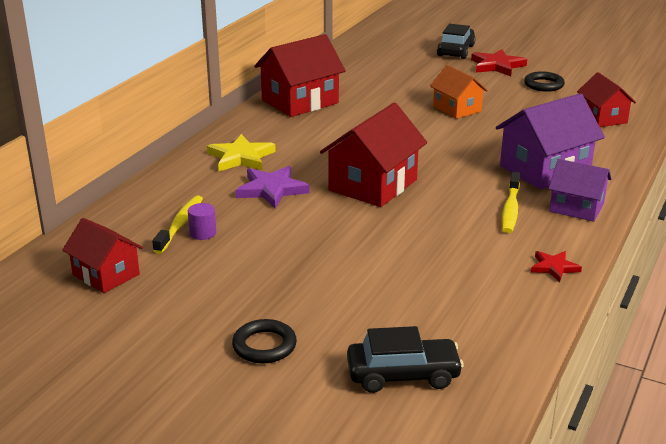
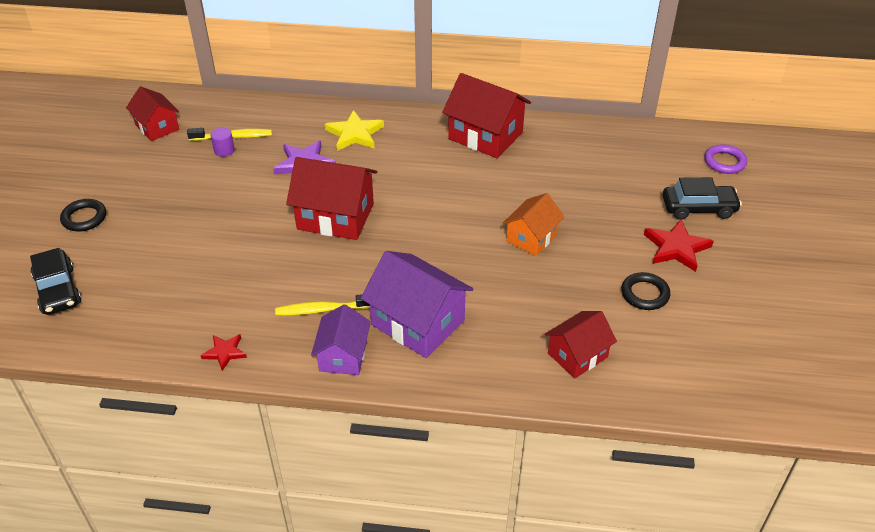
camera: 70 degrees right, 15 degrees up
(106, 274) = (157, 127): red house -> red house turned 60 degrees counterclockwise
(407, 33) = (724, 162): none -> purple ring

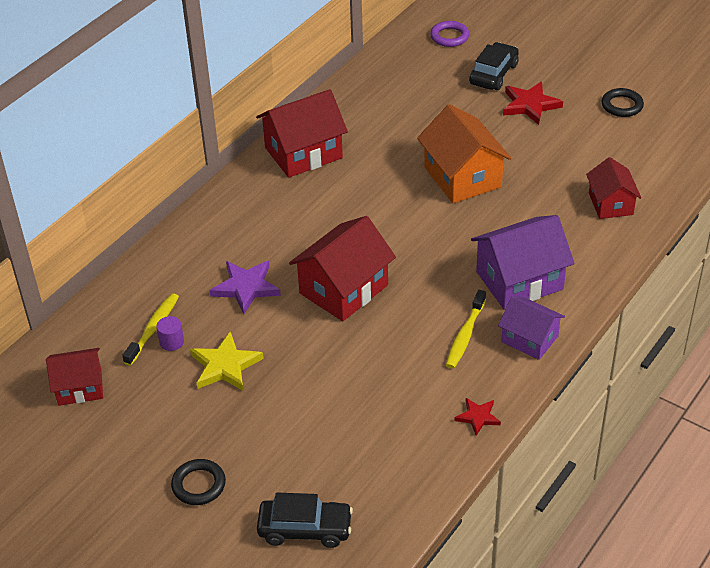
camera: 60 degrees left, 0 degrees up
(355, 134) = (226, 237): yellow star -> yellow star (225, 365)
(531, 237) = (462, 177): orange house -> orange house, size x1.61
(645, 294) = (569, 143): black ring -> black ring (622, 105)

